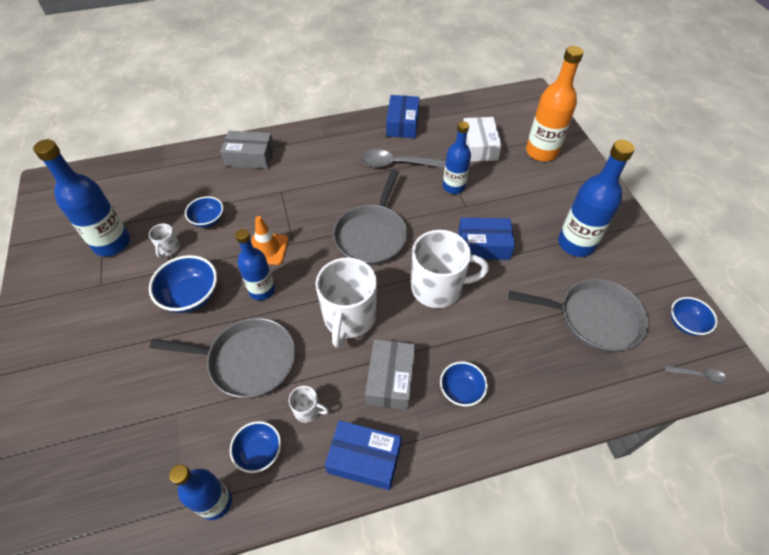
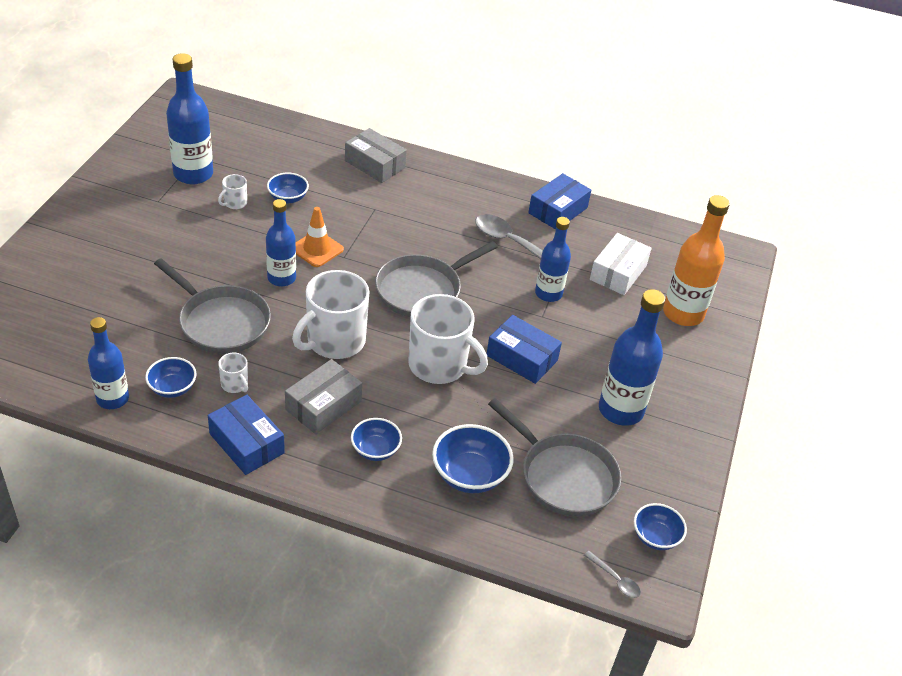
camera: 30 degrees right, 10 degrees down
(191, 296) = (220, 249): blue bowl -> blue bowl (470, 475)

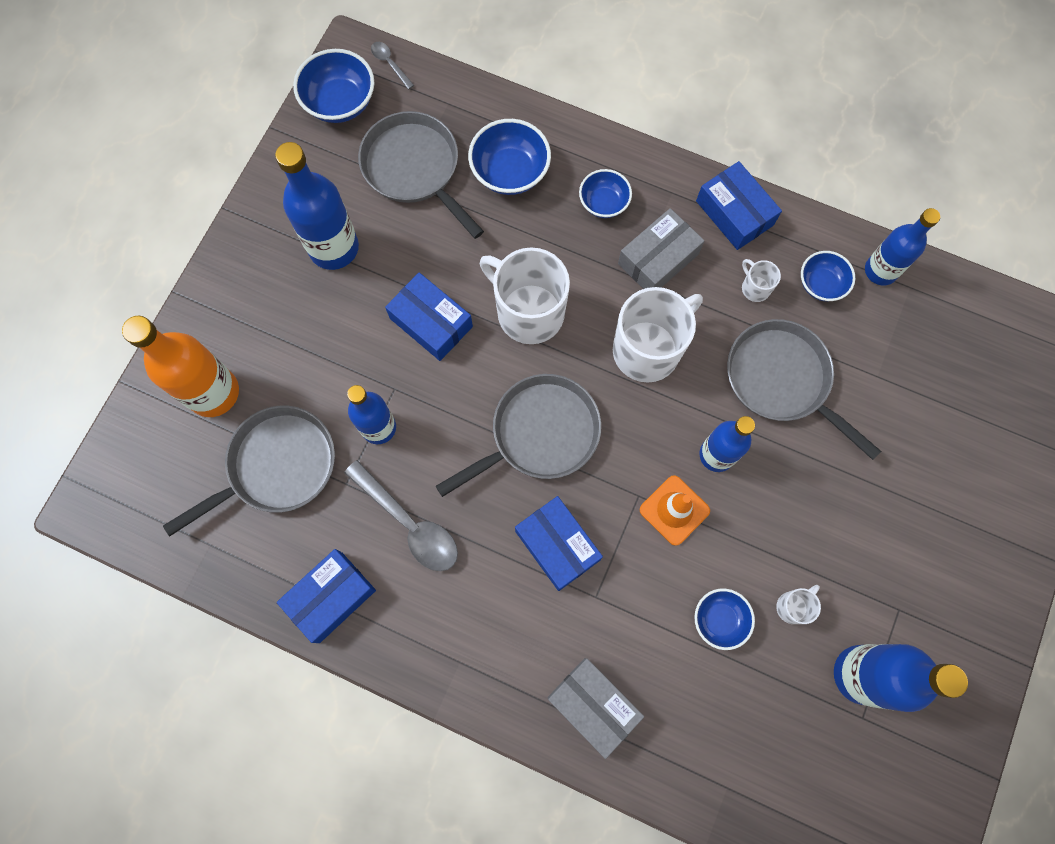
camera: 170 degrees left, 30 degrees up
(403, 232) = (557, 545): none -> blue box
(618, 272) = (277, 466): white box -> grey pan
(655, 537) = (340, 102): blue bowl -> blue bowl, size x1.56

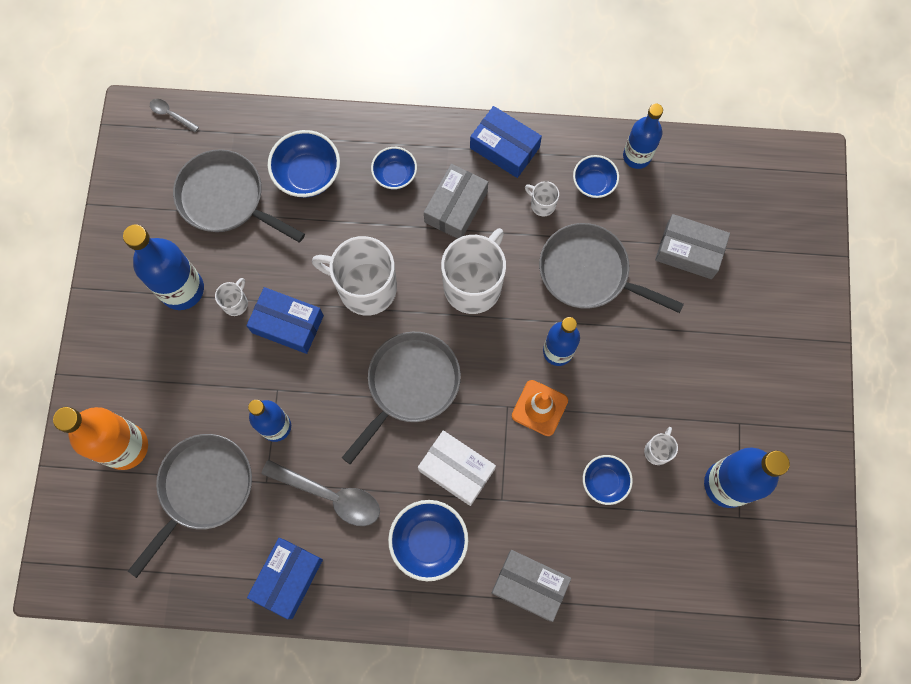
camera: 20 degrees left, 0 degrees up
(340, 102) = (140, 162): blue bowl -> blue bowl (429, 541)
(384, 281) = (236, 303): none -> white mug
(557, 545) = (456, 470): blue box -> white box
(905, 395) = (689, 251): none -> grey box

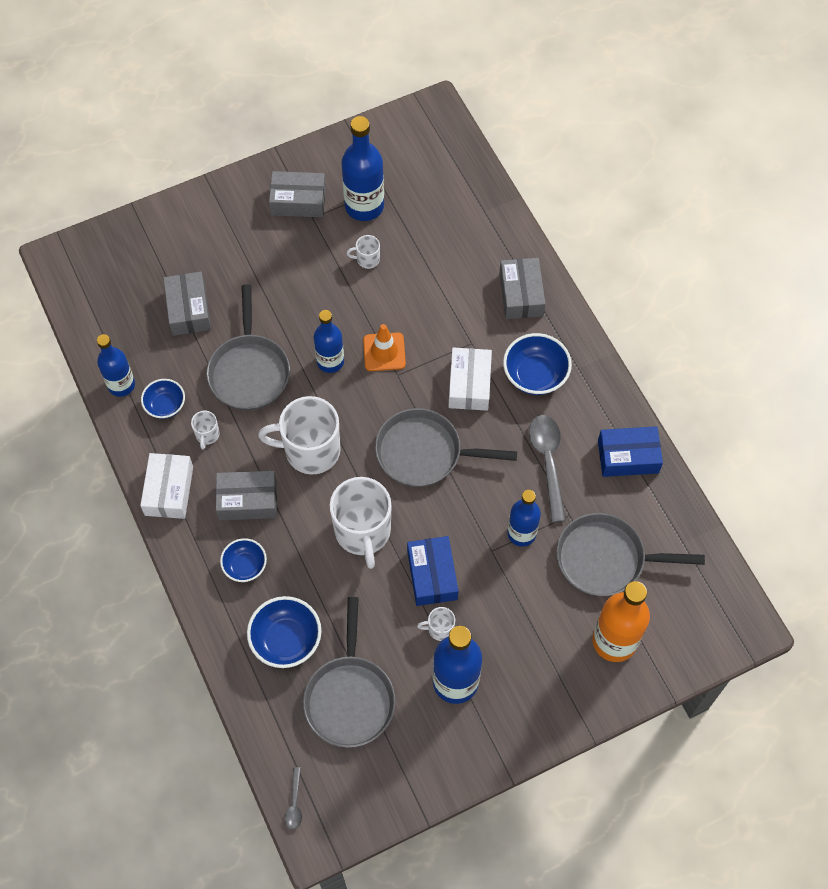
camera: 120 degrees left, 10 degrees down
(504, 148) = (169, 491): blue box -> white box
(604, 482) = (413, 282): blue bowl -> none
(767, 419) = (298, 201): none -> grey box

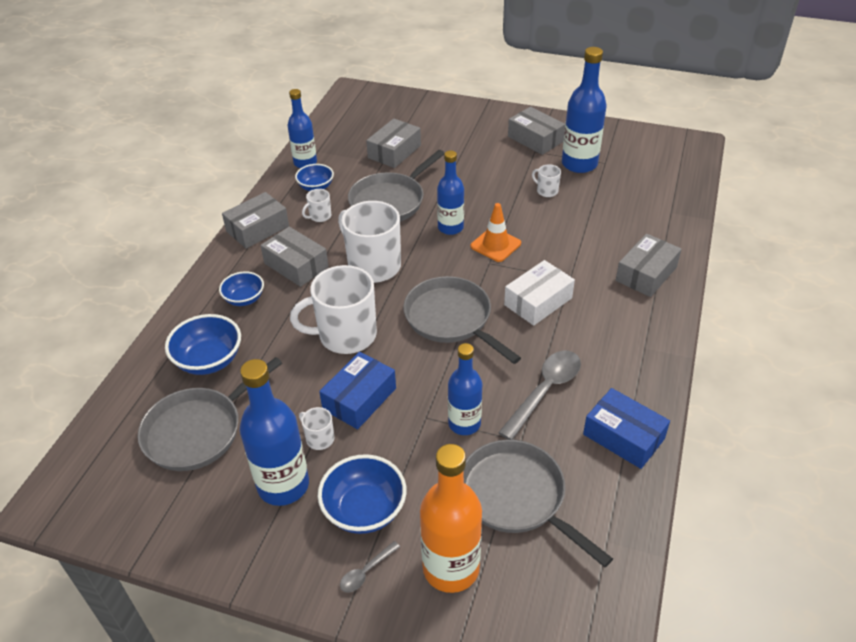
camera: 45 degrees right, 20 degrees down
(169, 491) = (257, 229): white box -> grey box
(294, 803) = (70, 467): grey spoon -> grey spoon (366, 571)
(363, 532) = (346, 335): white mug -> white mug turned 45 degrees clockwise
(535, 375) = (600, 329): blue bowl -> blue bowl (364, 510)

